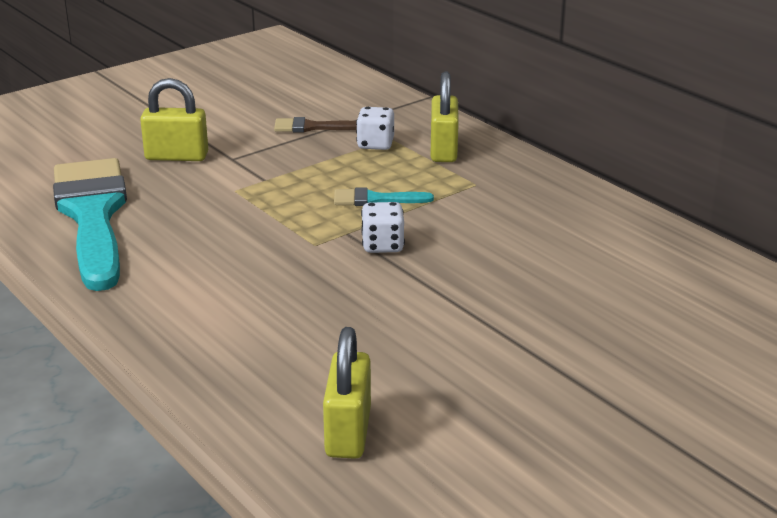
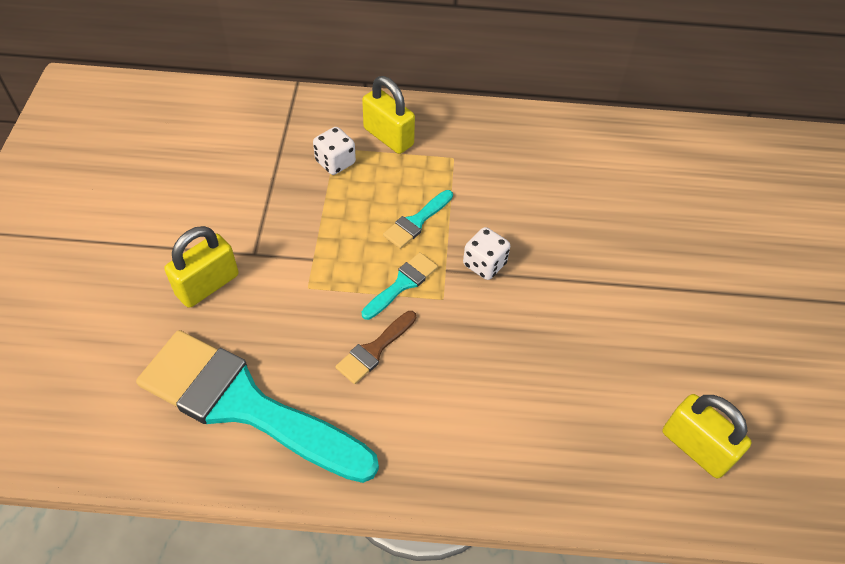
camera: 50 degrees left, 25 degrees up
(300, 222) = (402, 284): none -> turquoise brush
(311, 127) = (262, 175): brown brush -> brown brush (374, 350)

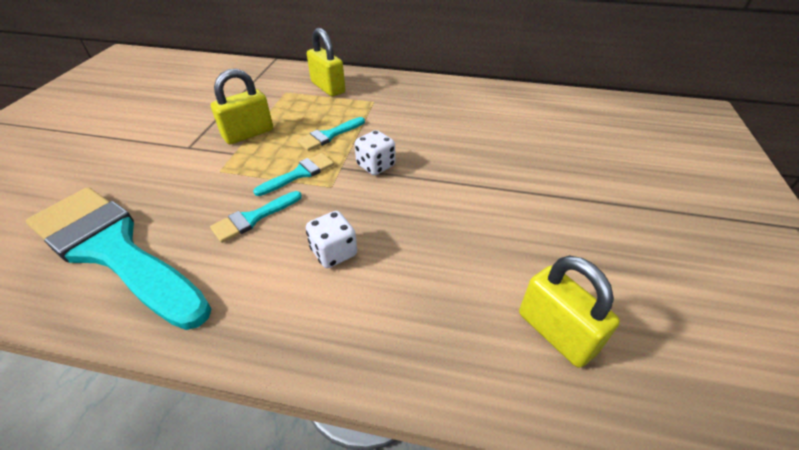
camera: 10 degrees right, 10 degrees down
(207, 285) = (139, 163): yellow padlock -> yellow padlock (248, 134)
(335, 162) = (281, 99): white dice -> white dice (334, 252)
(374, 350) = (253, 218): brown brush -> turquoise brush

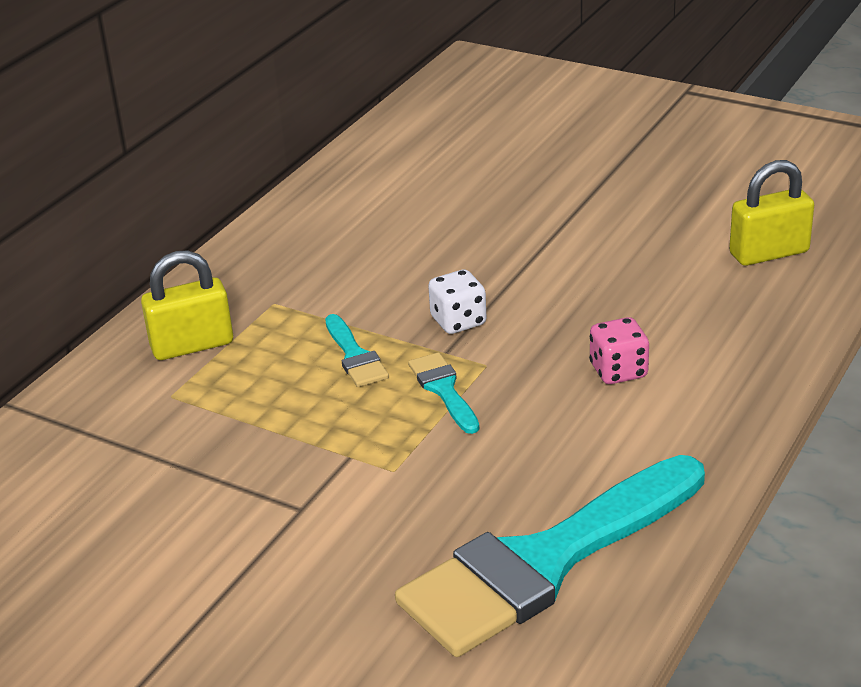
camera: 70 degrees left, 10 degrees down
(248, 134) = (299, 439): yellow padlock -> none
(253, 218) = (527, 434): turquoise brush -> none
(334, 252) = (618, 371): white dice -> pink dice

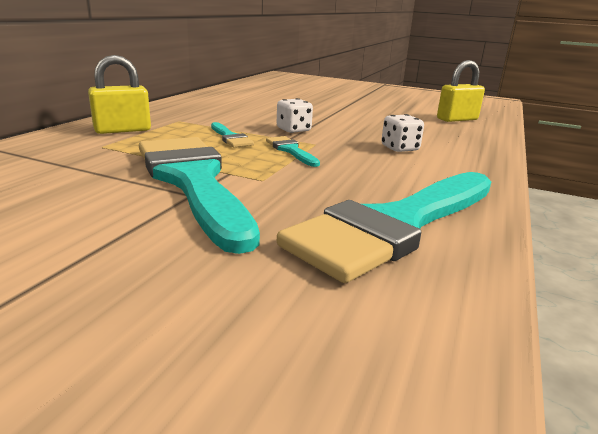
camera: 10 degrees left, 10 degrees down
(302, 480) = (192, 181): none -> turquoise brush
(618, 371) = (399, 148): pink dice -> white dice

